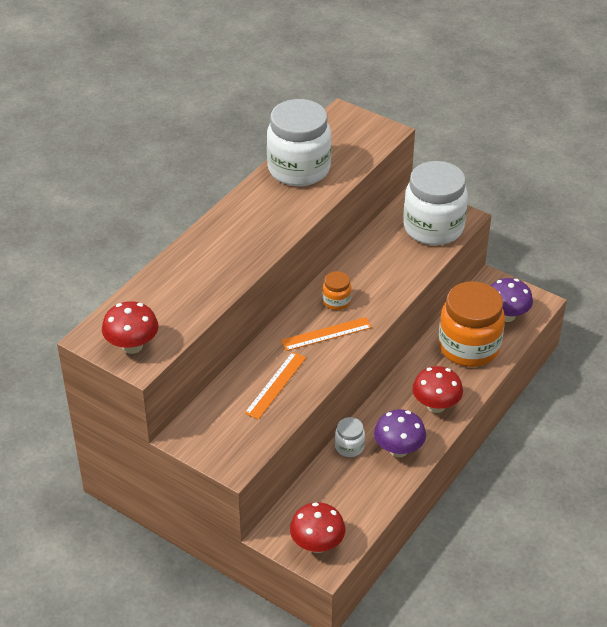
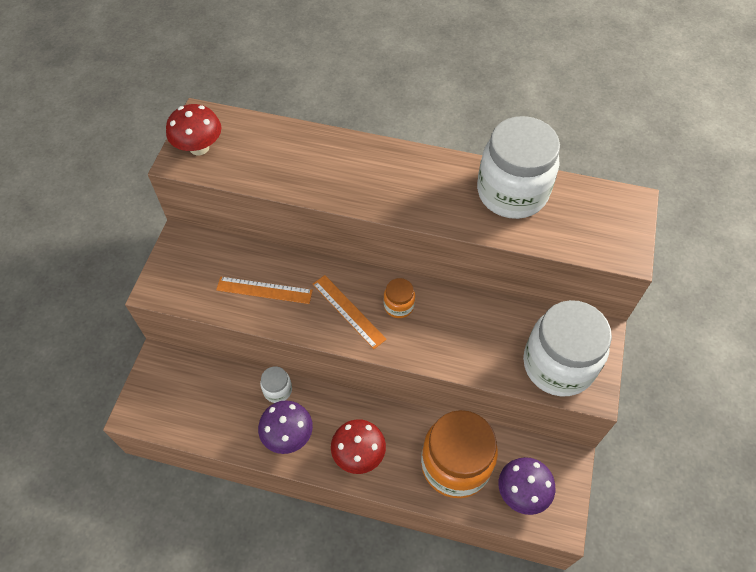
camera: 70 degrees right, 15 degrees up
(317, 544) = (154, 399): red mushroom -> none

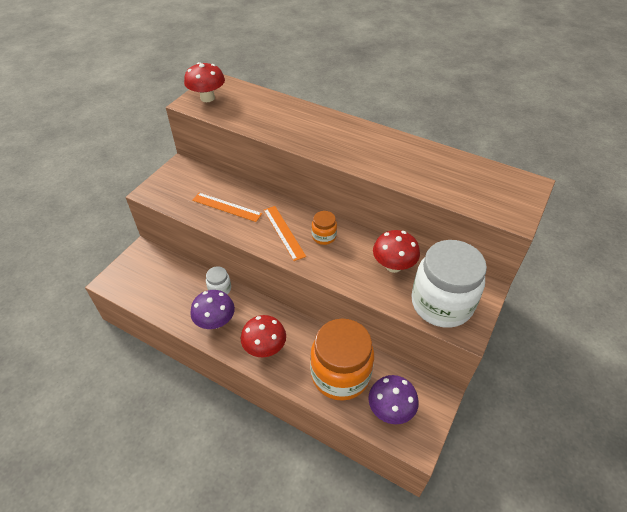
camera: 15 degrees right, 10 degrees down
(491, 327) = (393, 266): none -> red mushroom
(512, 192) = (430, 161): white jar -> none

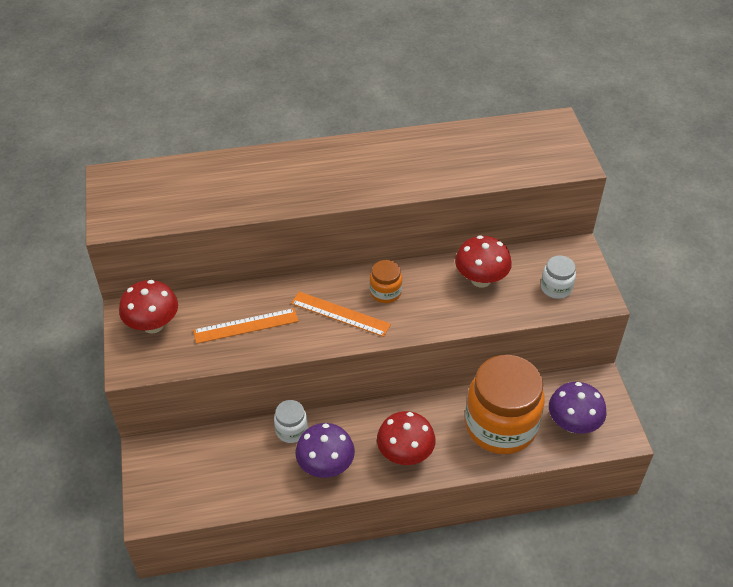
camera: 40 degrees left, 0 degrees up
(207, 98) = (126, 204): red mushroom -> red mushroom (153, 325)
(441, 303) = (556, 288): white jar -> white jar, size x0.44

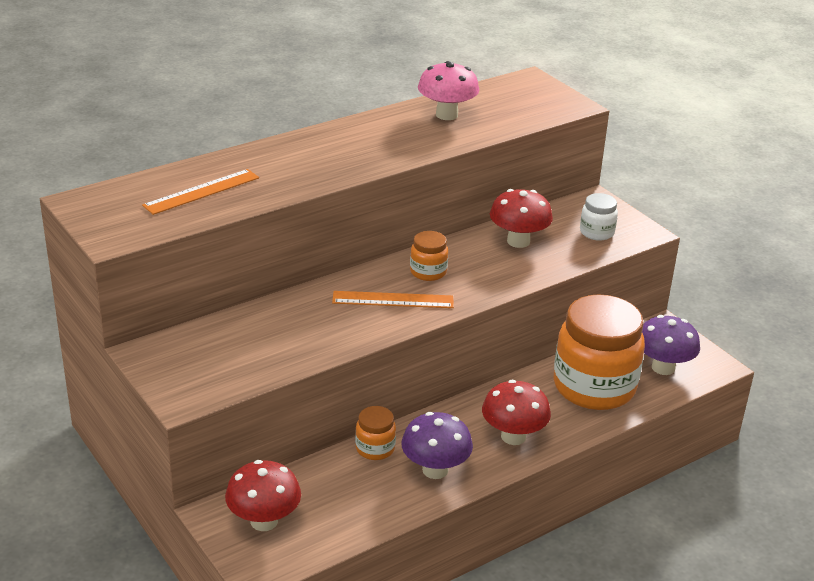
camera: 25 degrees left, 15 degrees down
(153, 325) = (184, 356): red mushroom -> red mushroom (264, 521)
(246, 326) = (295, 333): orange ruler -> orange ruler (202, 192)
(291, 430) = (375, 448): white jar -> orange jar
(454, 150) = (446, 115): none -> pink mushroom

